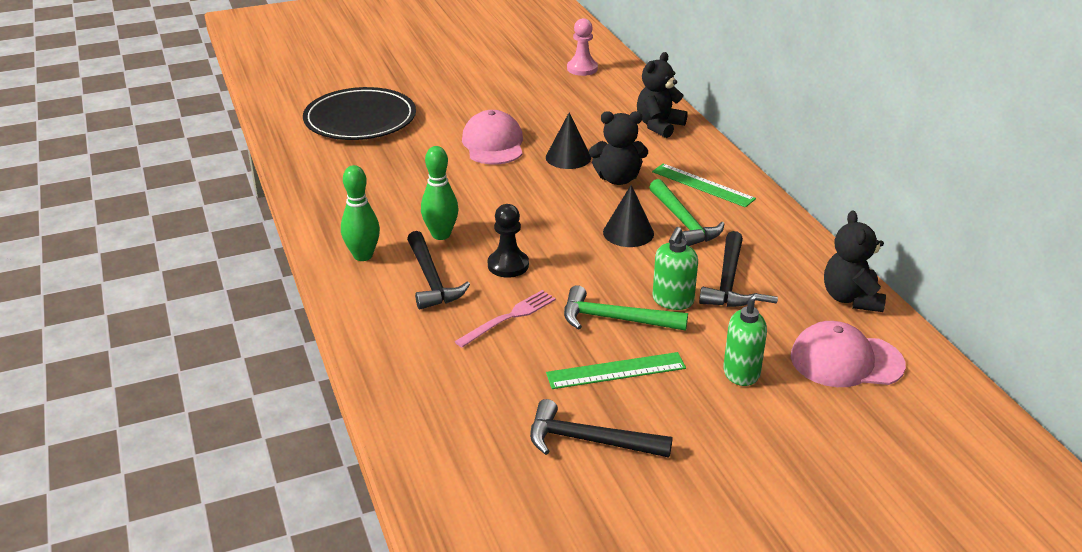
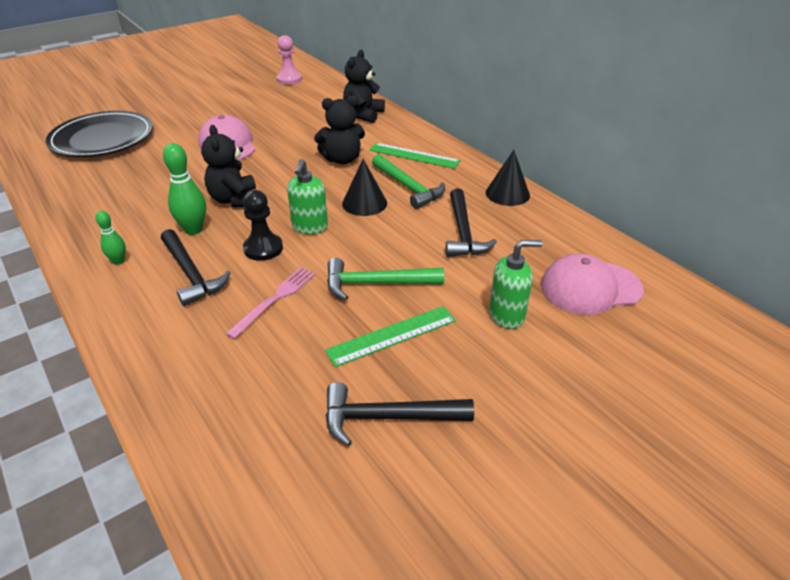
camera: 15 degrees left, 5 degrees up
(363, 256) = (118, 261): green bowling pin -> green bowling pin, size x0.59
(568, 157) = (295, 147): black cone -> black cone (507, 193)
(672, 301) = (422, 258): green soap dispenser -> green soap dispenser (310, 227)
(851, 298) = (569, 231): black teddy bear -> black teddy bear (234, 200)

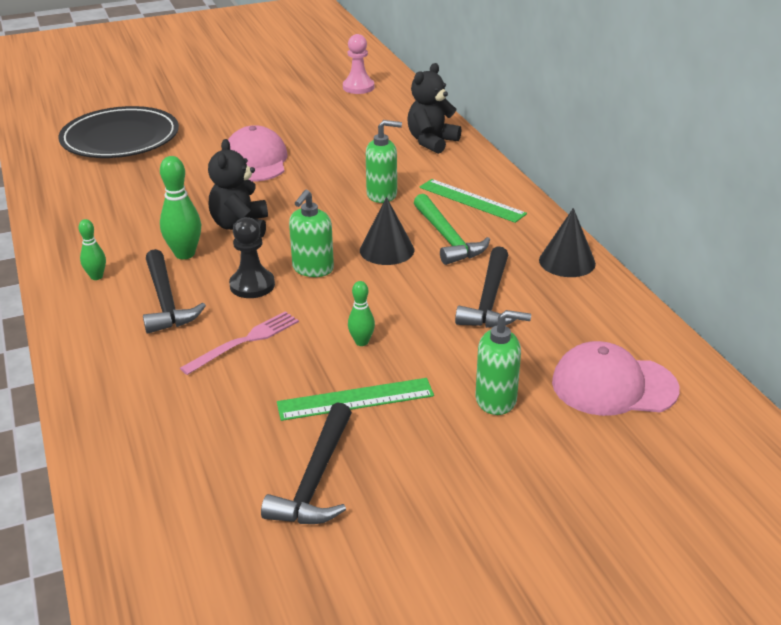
camera: 15 degrees right, 5 degrees down
(342, 159) = (382, 195): black teddy bear -> green soap dispenser
(376, 283) = (361, 342): green hammer -> green bowling pin
(387, 417) = (315, 479): black hammer -> black hammer turned 90 degrees counterclockwise

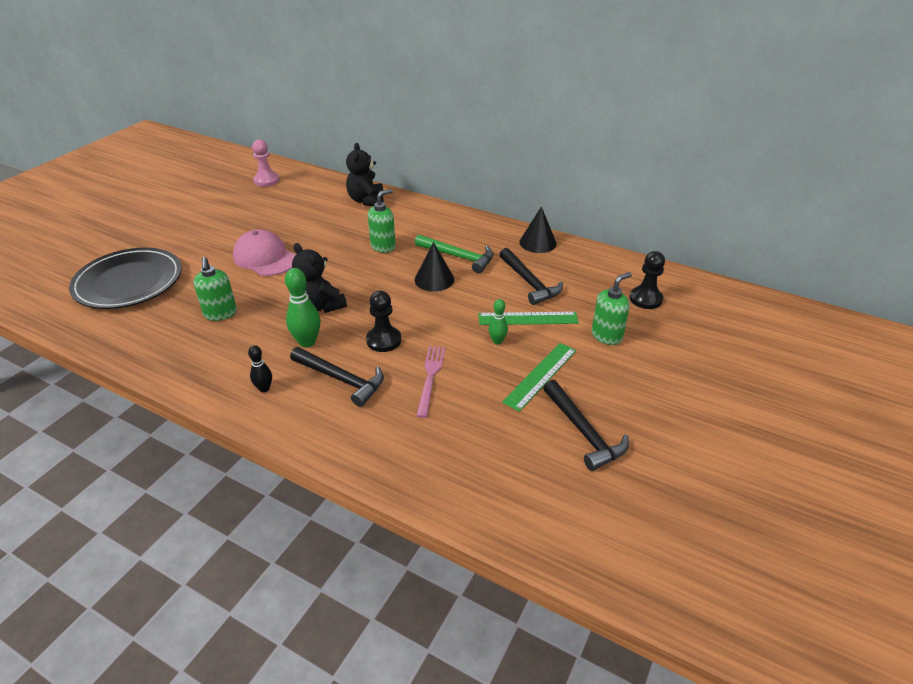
camera: 40 degrees left, 5 degrees up
(96, 276) = (264, 389): green bowling pin -> black bowling pin
(312, 269) = (407, 312): green soap dispenser -> green soap dispenser (220, 314)
(472, 200) = (440, 228): green ruler -> green ruler (528, 318)
(613, 386) = (645, 299): pink cap -> black pawn

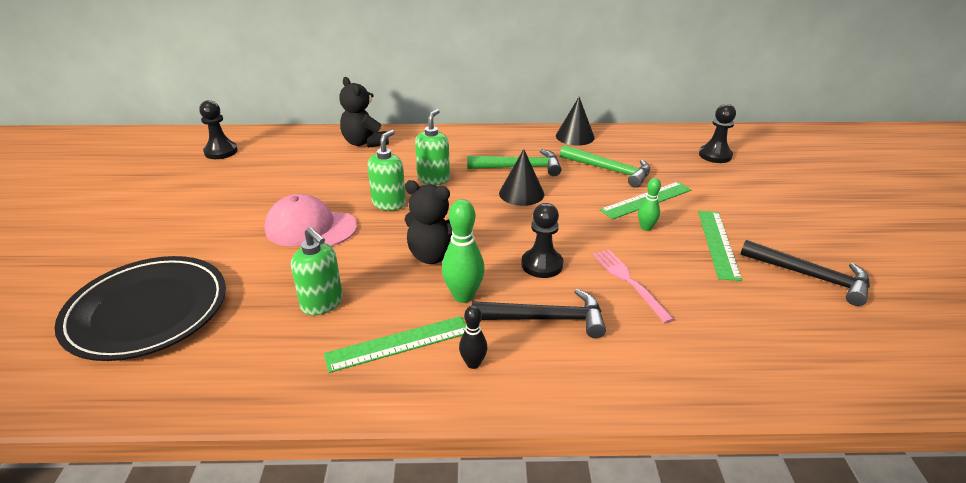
camera: 30 degrees left, 5 degrees down
(236, 357) = (398, 344): none -> green ruler
(266, 180) = (221, 151): pink pawn -> black pawn
(529, 283) = (609, 170): black hammer -> green hammer
(607, 336) = (724, 193): green soap dispenser -> green soap dispenser (389, 203)

